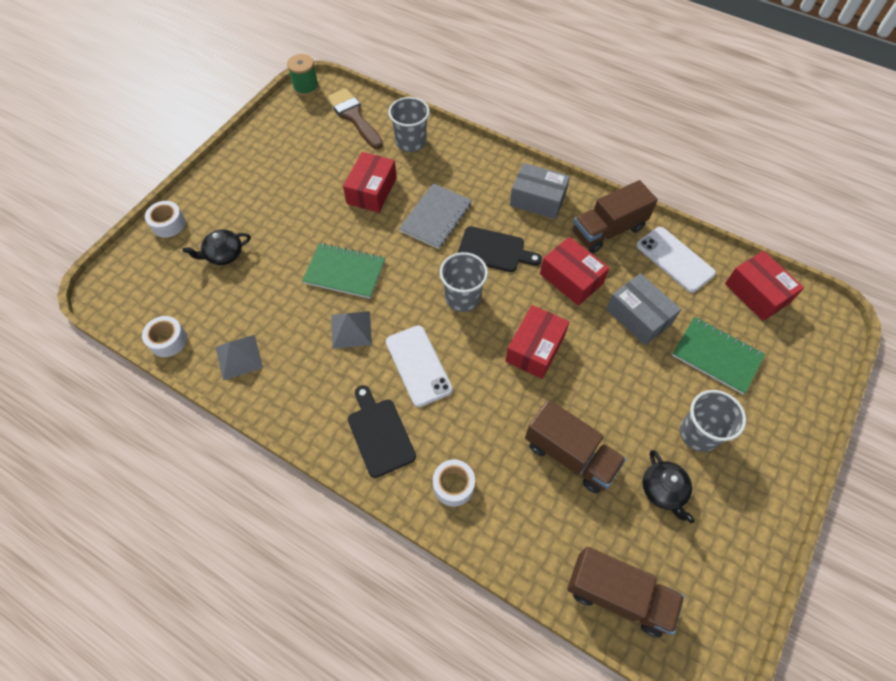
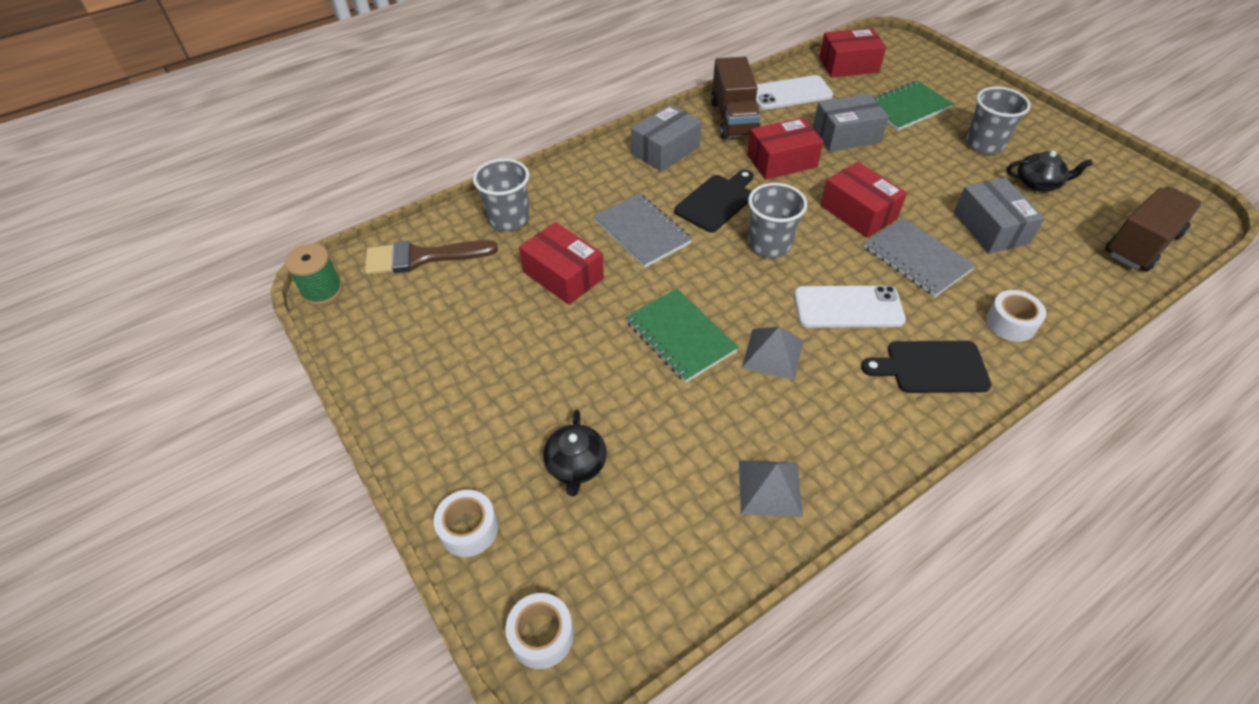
camera: 65 degrees left, 10 degrees down
(168, 340) = (704, 577): white tape -> white tape (542, 635)
(344, 272) = (680, 336): green notebook -> green notebook turned 75 degrees counterclockwise
(498, 403) = (917, 258): none -> grey notebook
(570, 455) = (990, 228): brown truck -> grey box

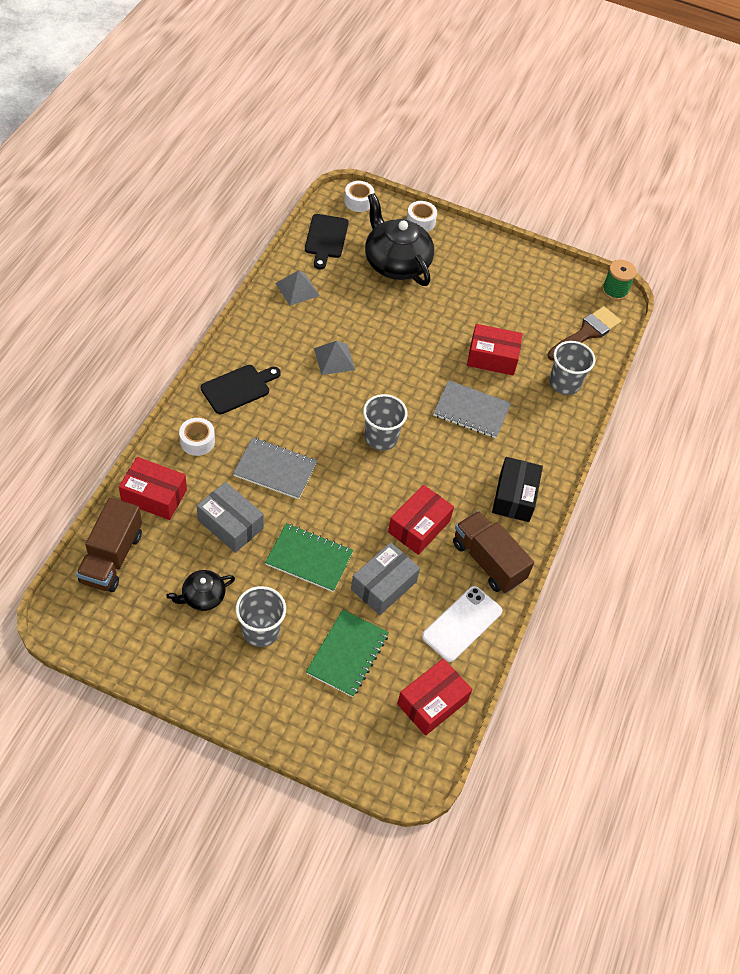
camera: 140 degrees right, 5 degrees up
(576, 465) = (396, 263): black teapot -> black teapot, size x1.98
(665, 150) = (514, 496): grey box -> black box
(680, 336) = (393, 347): green notebook -> green notebook (309, 558)
(716, 201) = (441, 461): black cutting board -> black cutting board (326, 239)
(848, 307) = (305, 409): white phone -> none
(858, 212) = (334, 497): red box -> red box (154, 496)

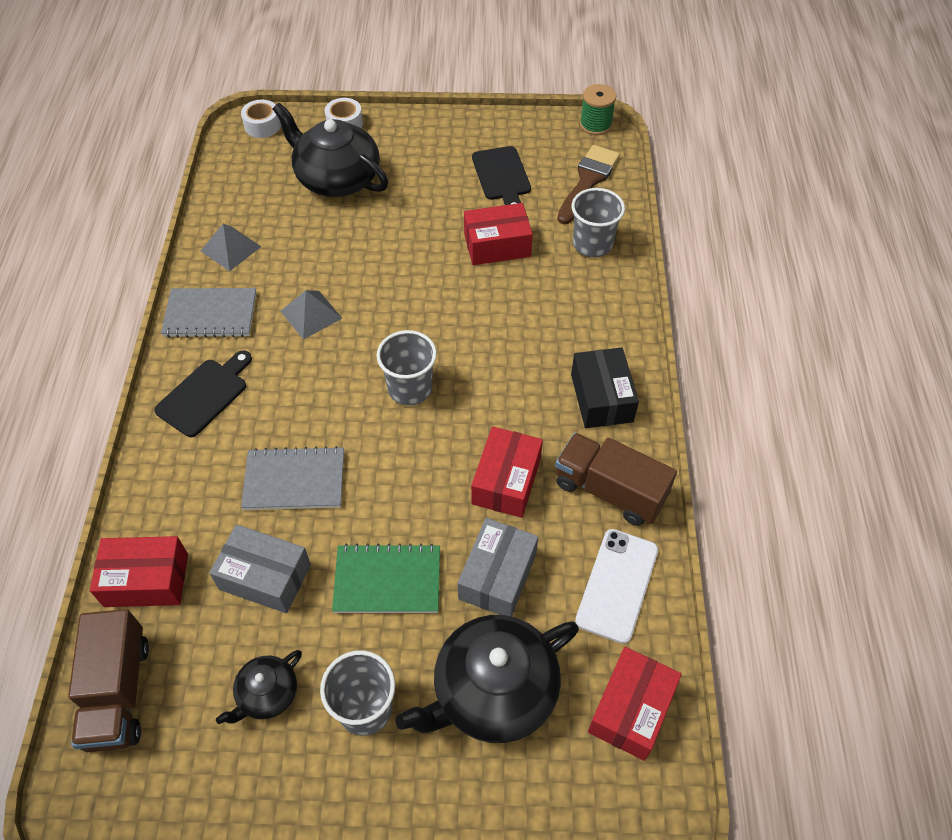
camera: 15 degrees left, 0 degrees up
(197, 441) = (177, 483): white tape -> none
(326, 239) = (241, 179): black cutting board -> black cutting board (502, 176)
(347, 654) = (493, 691): green notebook -> black teapot
(471, 411) = (502, 315): grey notebook -> grey notebook (210, 314)

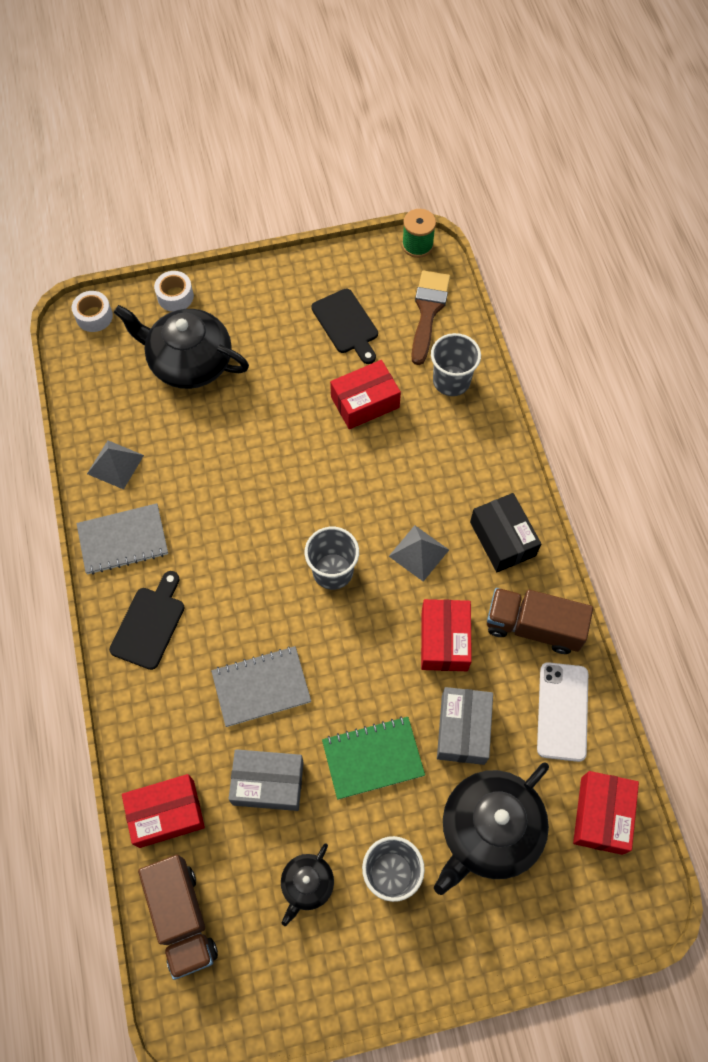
camera: 15 degrees left, 10 degrees up
(311, 314) = (217, 517): grey pyramid -> grey pyramid (419, 553)

